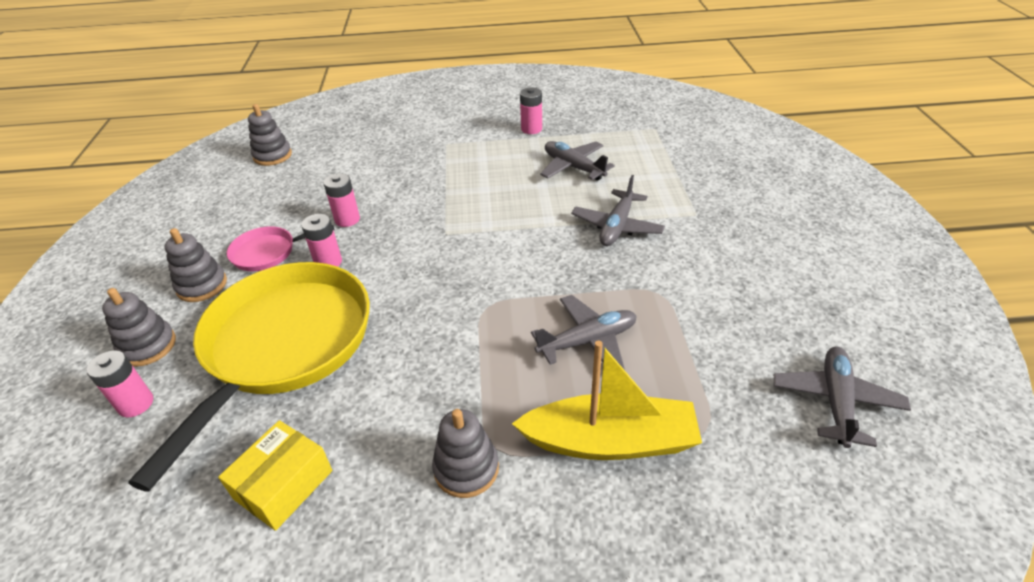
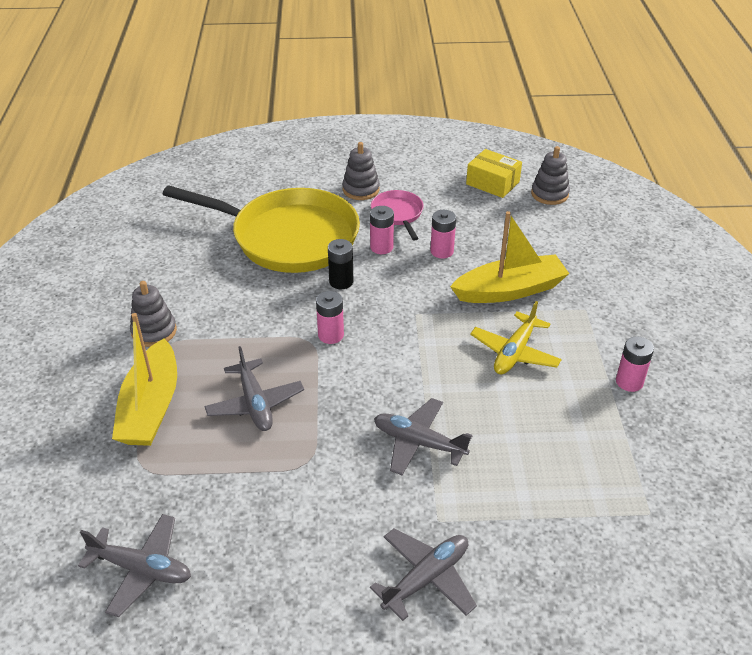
camera: 90 degrees right, 0 degrees up
(136, 404) = (251, 186): pink battery -> pink battery (331, 335)
(148, 346) = (301, 180): grey stacking toy -> none
(284, 485) = (170, 254): yellow box -> yellow box (492, 183)
(385, 290) = (341, 281): none -> black battery
(416, 179) = (510, 290): none -> yellow boat
(500, 177) = (514, 352): none -> yellow plane
(573, 167) = (539, 416): grey plane -> grey plane (426, 578)

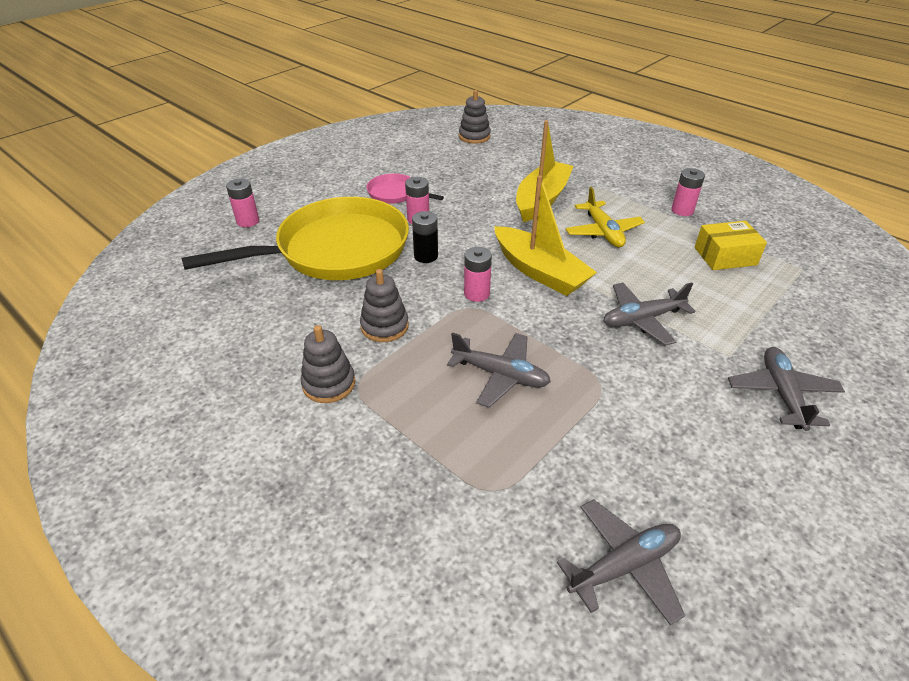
camera: 45 degrees left, 0 degrees up
(151, 407) = (423, 440): yellow boat -> yellow boat (539, 271)
(361, 189) = (342, 192): grey stacking toy -> grey stacking toy (384, 326)
(442, 251) = (463, 200): pink battery -> pink battery (248, 221)
(492, 183) = (429, 146): yellow box -> yellow box (725, 256)

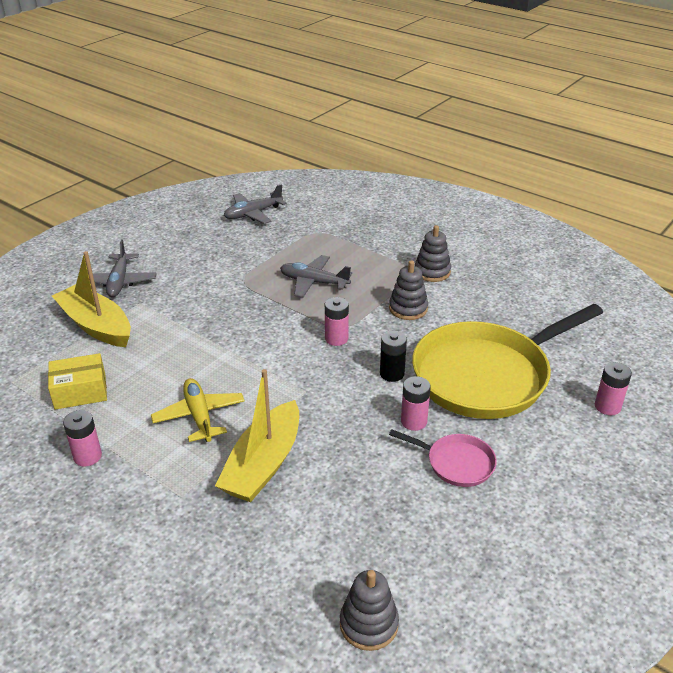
camera: 175 degrees right, 5 degrees down
(539, 271) = (277, 363): yellow boat -> yellow boat (96, 326)
(642, 319) = (195, 325): grey plane -> none

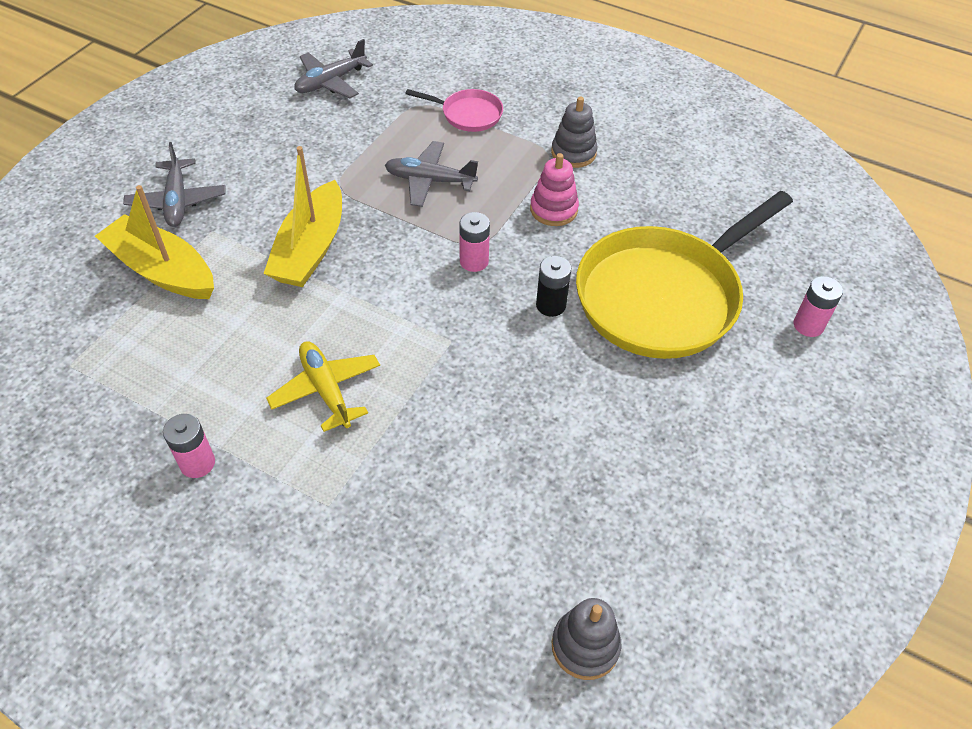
camera: 10 degrees left, 15 degrees up
(80, 391) = (165, 370): yellow box -> none
(263, 464) = (420, 449): yellow boat -> yellow boat (310, 249)
(408, 309) = (553, 209): grey stacking toy -> pink stacking toy
(413, 421) = (588, 369): pink battery -> none
(456, 463) = (648, 421): pink pan -> pink pan (468, 114)

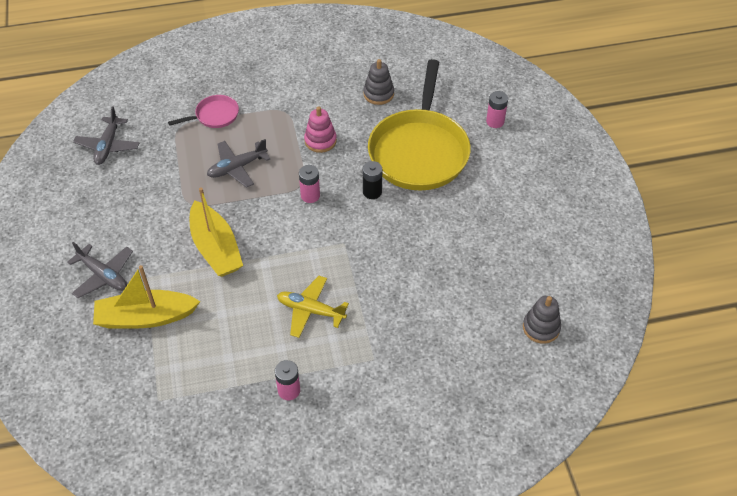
camera: 40 degrees left, 0 degrees up
(573, 153) = (297, 102): grey stacking toy -> grey stacking toy (378, 94)

